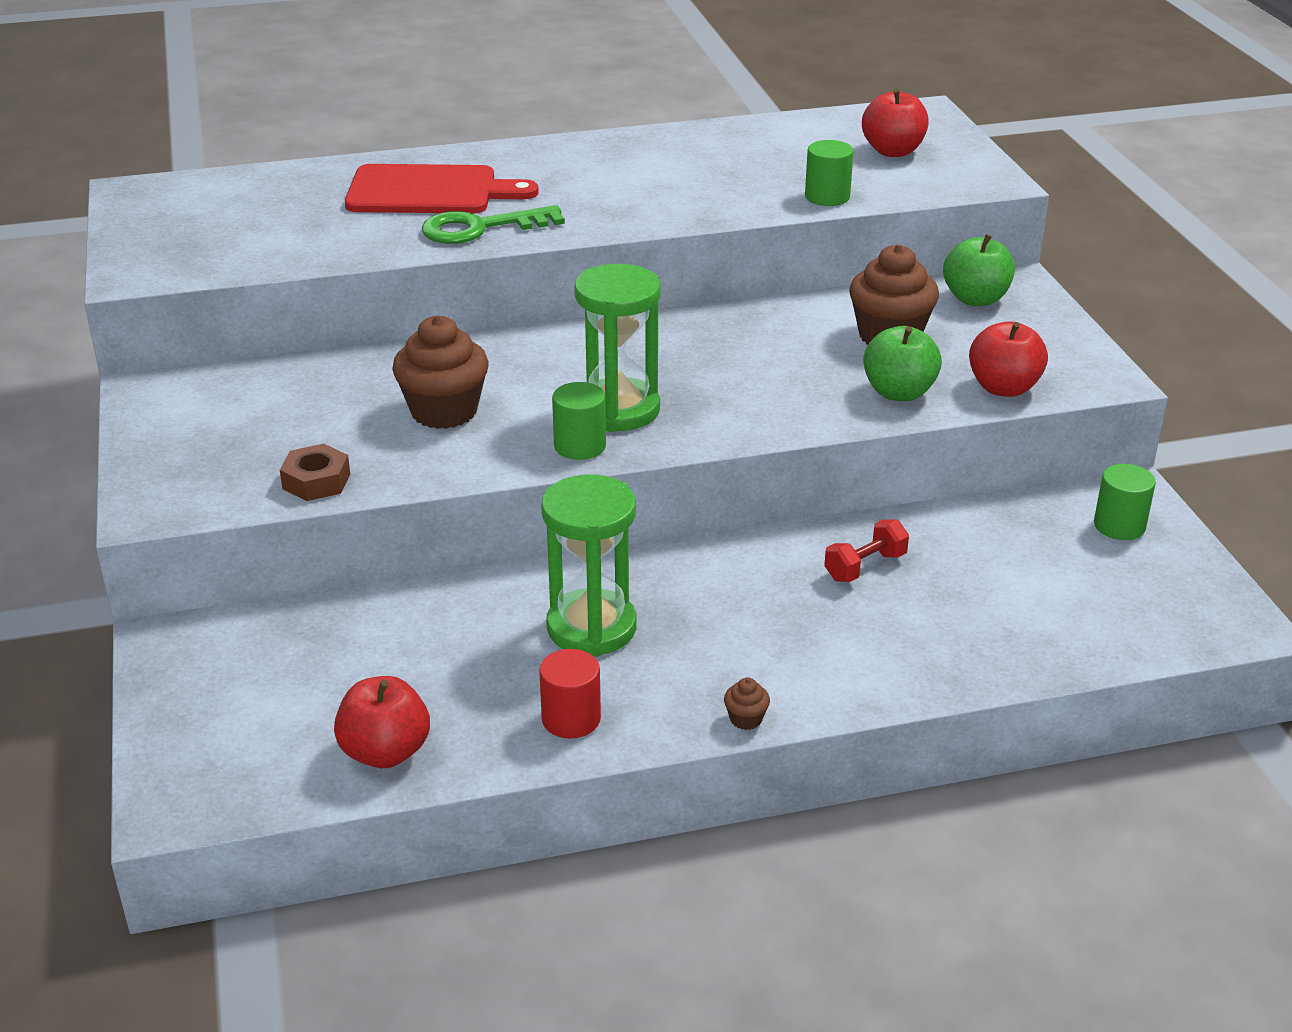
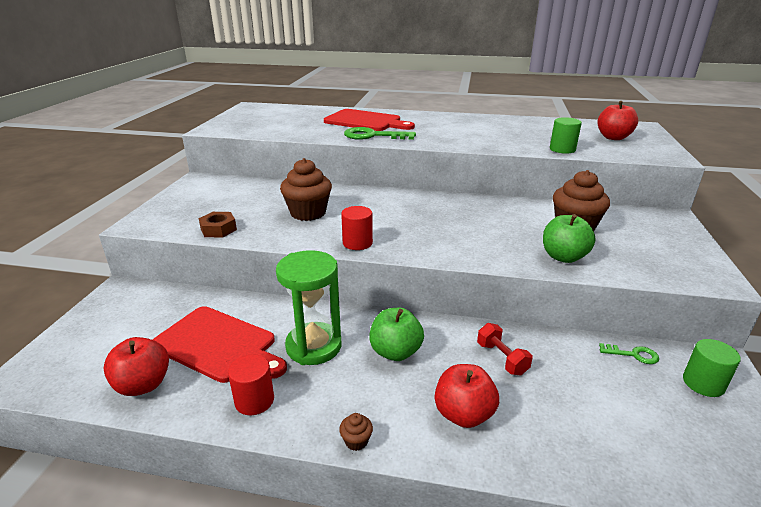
camera: 25 degrees right, 5 degrees down
(442, 669) = (218, 345): none -> red cutting board
(580, 446) = (357, 243): green cylinder -> red cylinder
(619, 410) = (393, 231): green hourglass -> none
(865, 567) = (502, 358): red dumbbell -> red dumbbell turned 75 degrees clockwise
(975, 299) = (639, 219): green apple -> green apple (395, 352)
(1003, 388) = (637, 269): red apple -> red apple (463, 414)
(1027, 512) = (633, 354): none -> green key

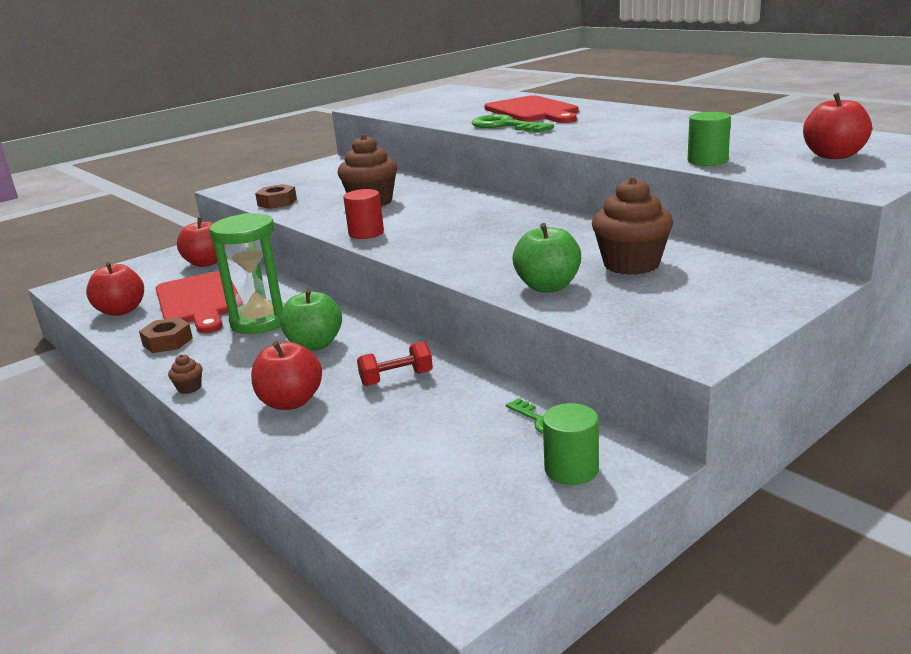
camera: 40 degrees right, 5 degrees down
(161, 302) = (206, 263): none -> red apple
(254, 400) = (167, 342): red cylinder -> brown nut
(502, 358) = (396, 378): red dumbbell -> red dumbbell turned 60 degrees clockwise

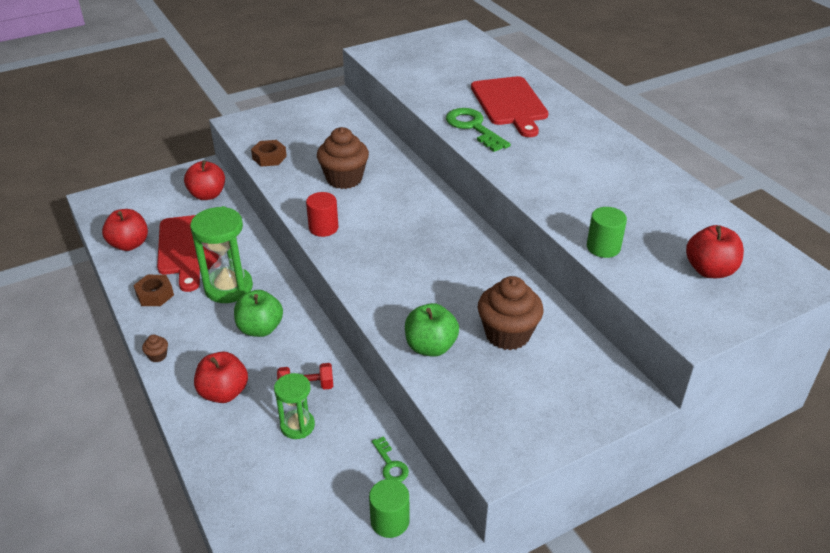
camera: 10 degrees right, 15 degrees up
(402, 411) = (297, 426): none -> green hourglass

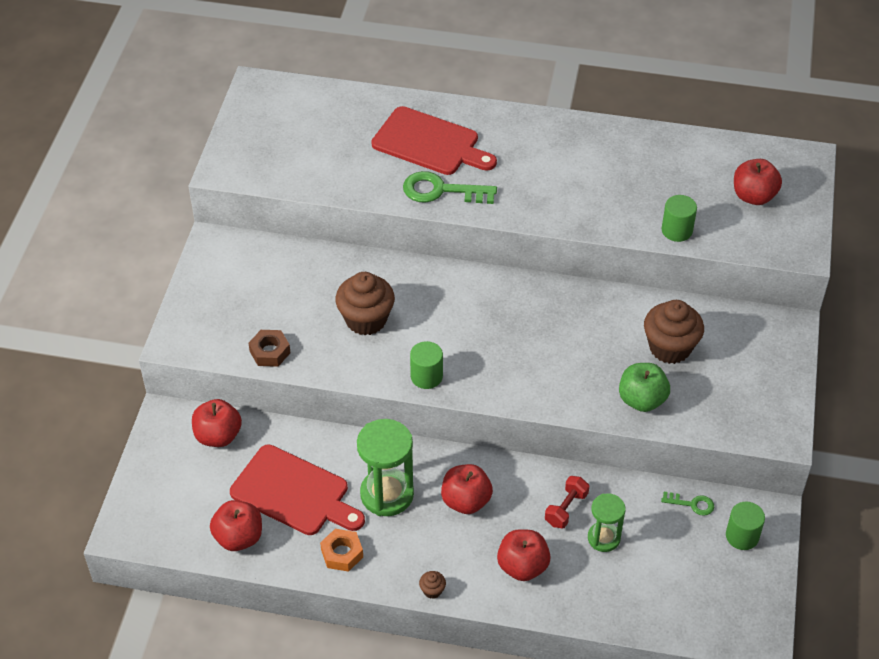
camera: 50 degrees left, 10 degrees up
(155, 295) = (342, 553): brown nut -> orange nut
(260, 329) = (466, 501): green apple -> red apple
(323, 228) = (426, 376): red cylinder -> green cylinder

